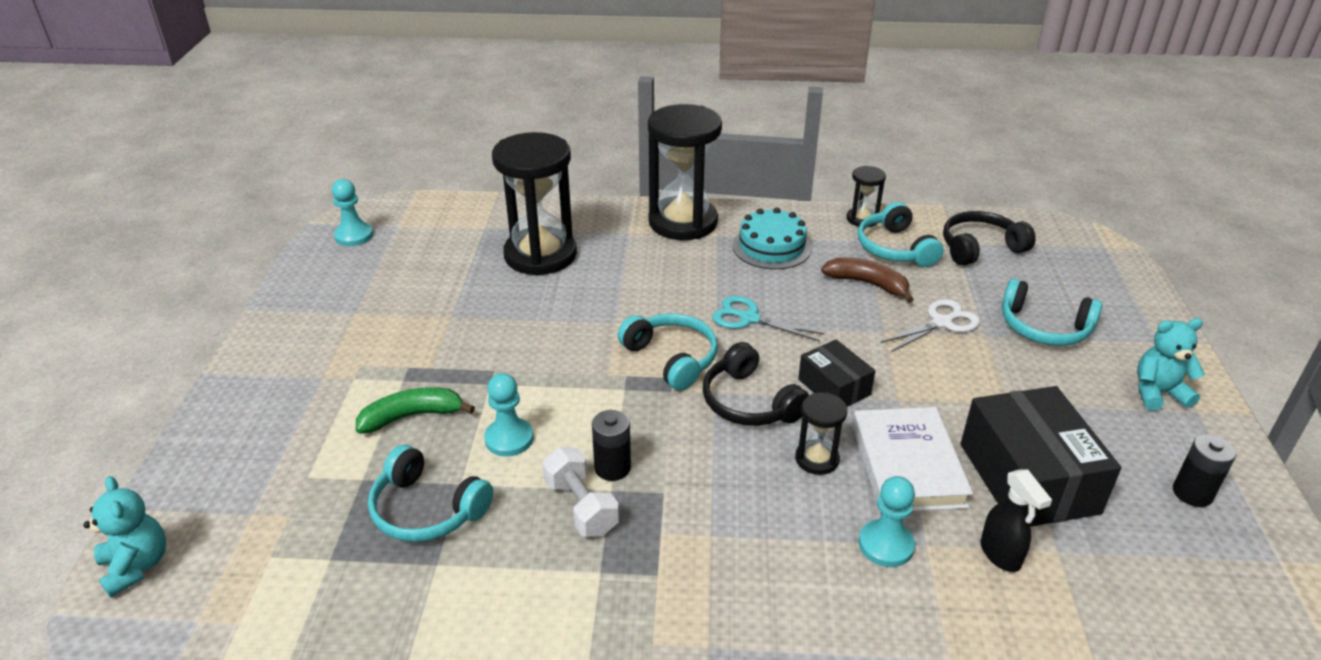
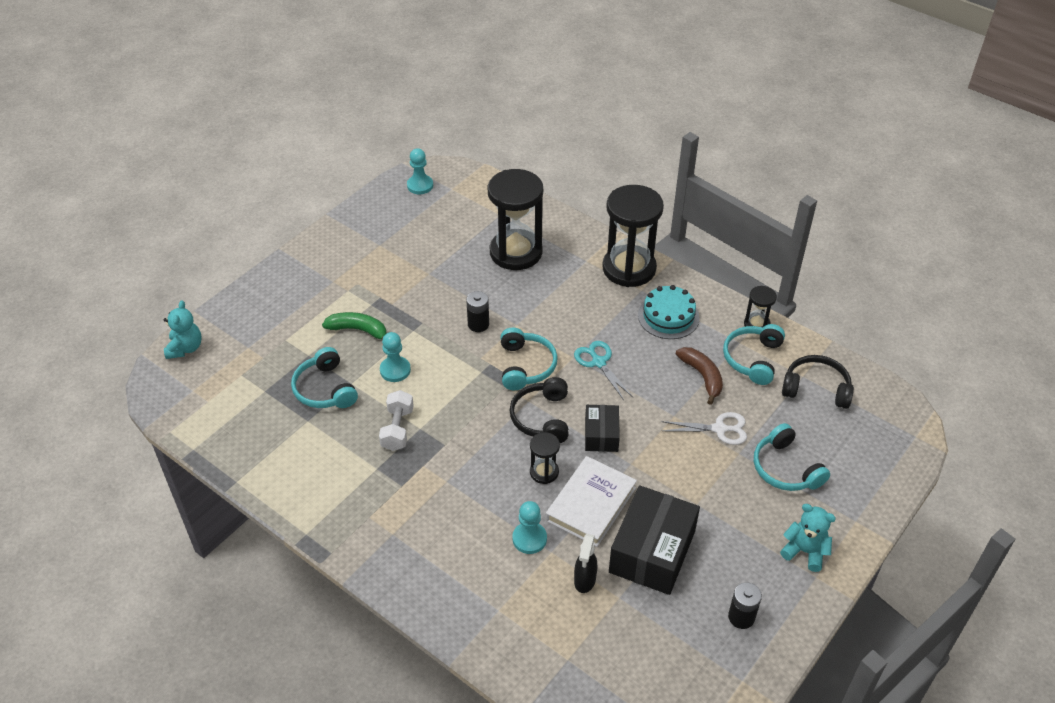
camera: 35 degrees right, 10 degrees up
(612, 468) = (432, 416): black battery -> black battery (478, 324)

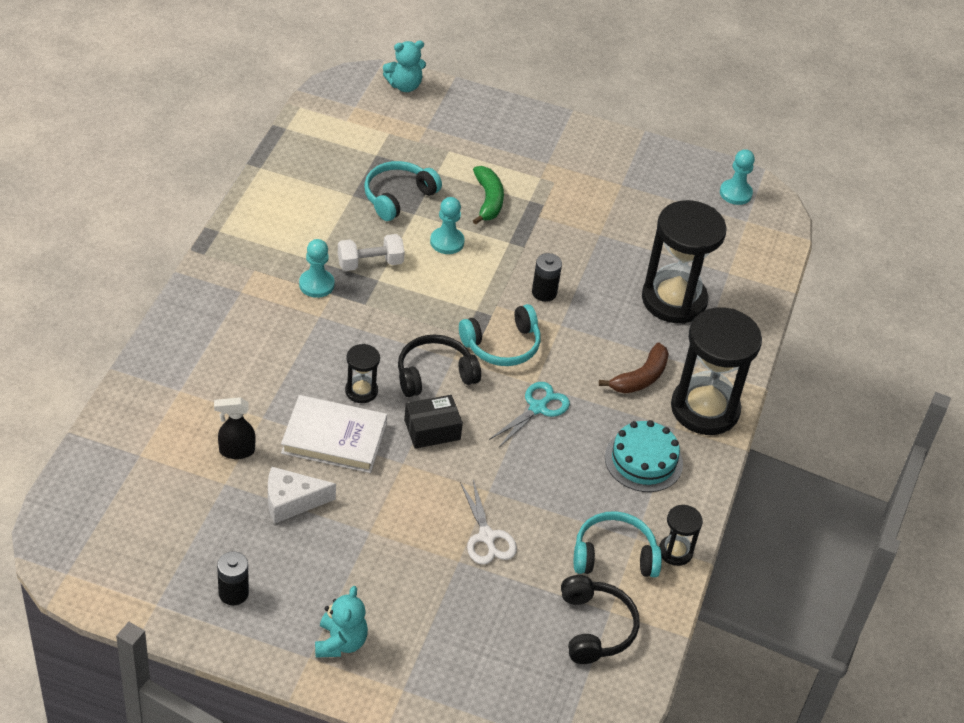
camera: 65 degrees right, 0 degrees up
(529, 539) = (271, 396): turquoise pawn -> turquoise pawn (316, 284)
(652, 551) = (291, 501): black box -> white cheese
(702, 376) = (561, 508): brown banana -> brown banana (640, 377)
(785, 469) = (453, 609): turquoise headphones -> none

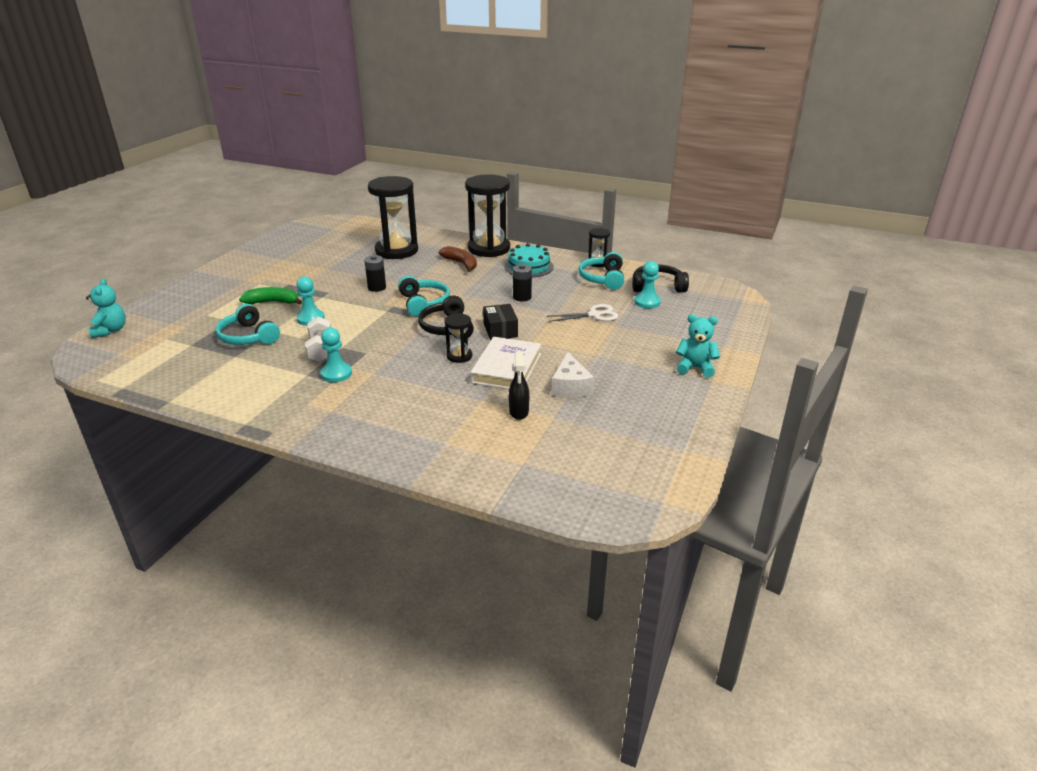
camera: 80 degrees left, 15 degrees down
(233, 593) = (663, 412): black battery -> black battery (522, 297)
(538, 408) = (483, 294): turquoise scissors -> none
(735, 193) = (309, 229): turquoise pawn -> turquoise pawn (647, 302)

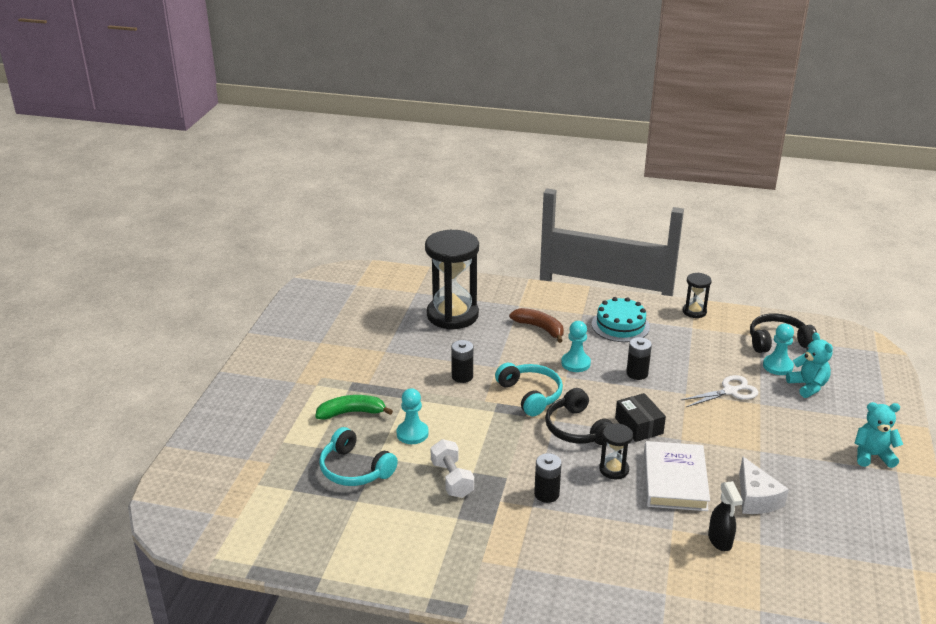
camera: 10 degrees left, 0 degrees up
(110, 330) = (179, 479): turquoise teddy bear -> turquoise teddy bear (808, 386)
(336, 374) = (490, 512): turquoise pawn -> turquoise pawn (575, 363)
(391, 366) = (546, 494): none -> black battery
(489, 249) = (559, 301): black hourglass -> none
(602, 279) = (712, 335): turquoise headphones -> none

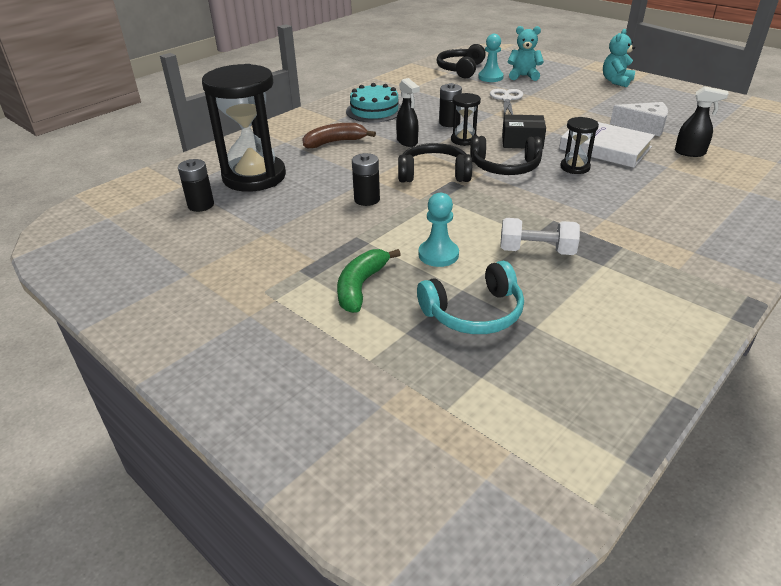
camera: 60 degrees left, 5 degrees up
(530, 395) = (434, 174): turquoise headphones -> black headphones
(546, 494) = (591, 206): black battery -> black battery (201, 205)
(575, 363) = (407, 142): turquoise pawn -> black spray bottle
(694, 311) = (390, 82): black hourglass -> black hourglass (464, 140)

